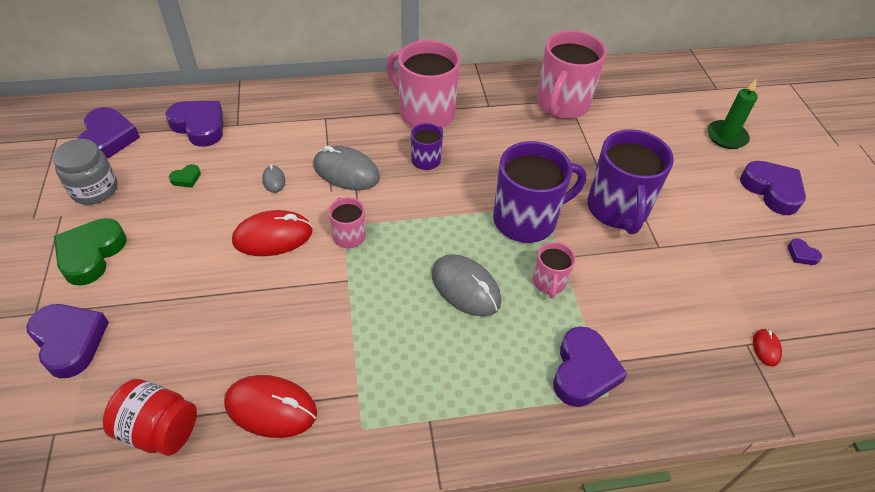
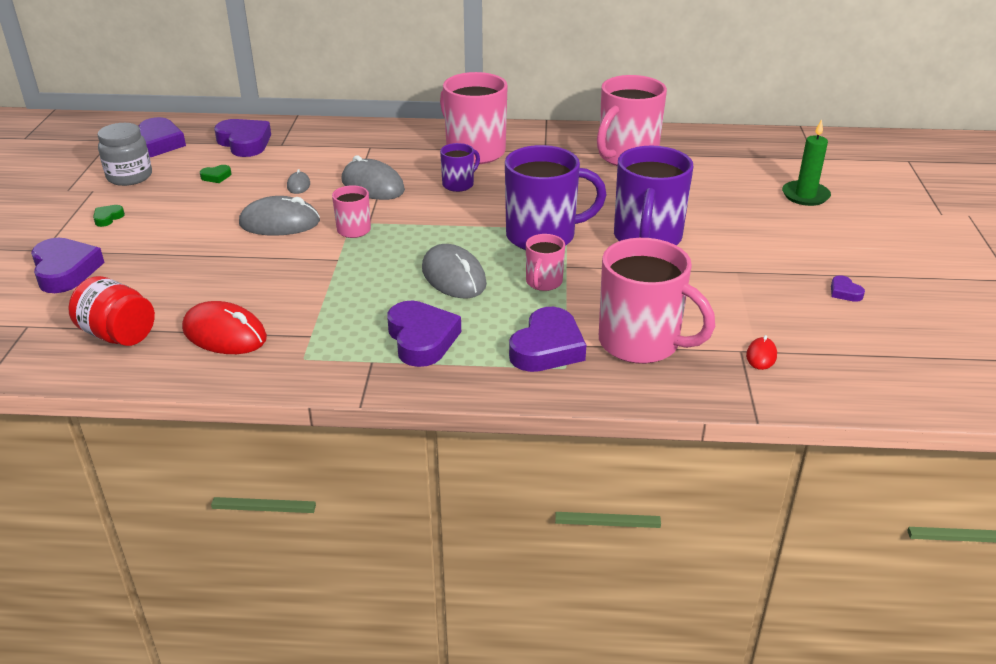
camera: 15 degrees right, 15 degrees down
(91, 254) = (108, 218): green heart -> green heart, size x0.45
(273, 236) = (280, 223): red mouse -> grey mouse
(662, 350) = (641, 343): none -> pink mug
(772, 190) = (837, 241): purple heart -> purple heart (421, 339)

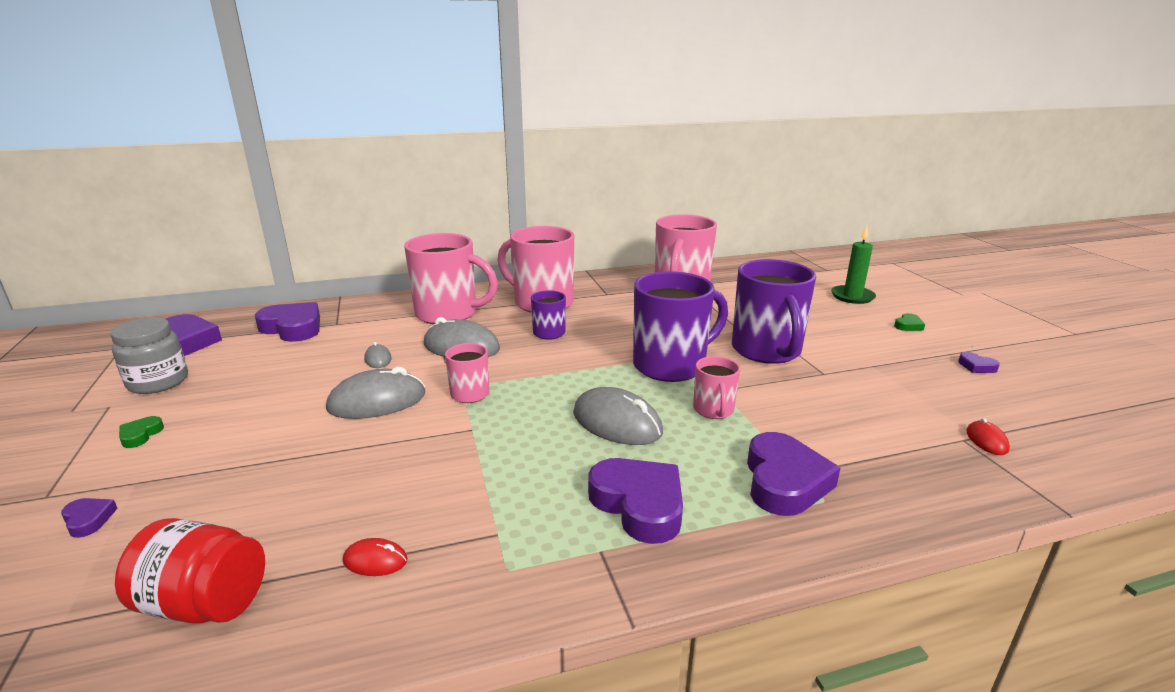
camera: 20 degrees left, 10 degrees down
(65, 271) = (88, 520): purple heart -> purple heart, size x0.45
(216, 177) = (273, 365): green heart -> green heart (908, 326)
(225, 334) = (375, 560): red mouse -> red mouse, size x0.48
(641, 343) = (869, 453): pink mug -> pink mug (448, 314)

